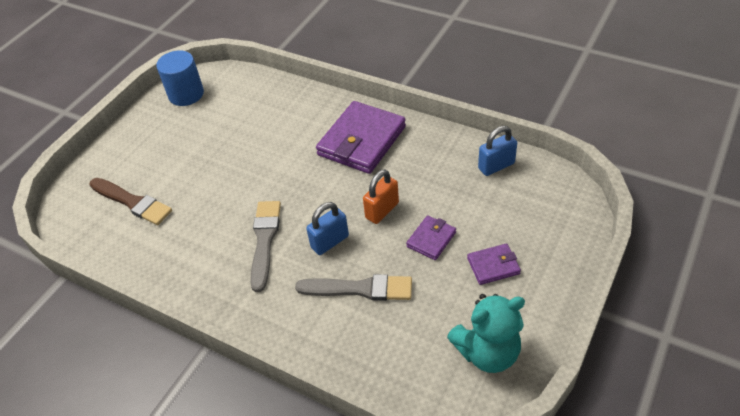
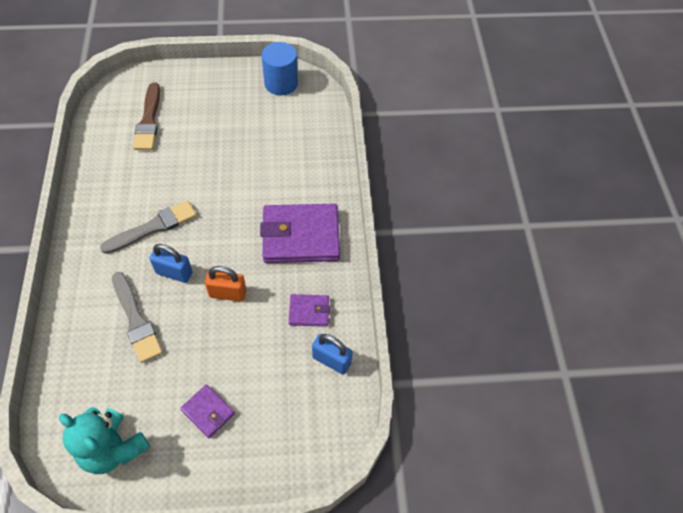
camera: 50 degrees right, 10 degrees up
(431, 239) = (214, 348): purple wallet -> purple wallet (309, 311)

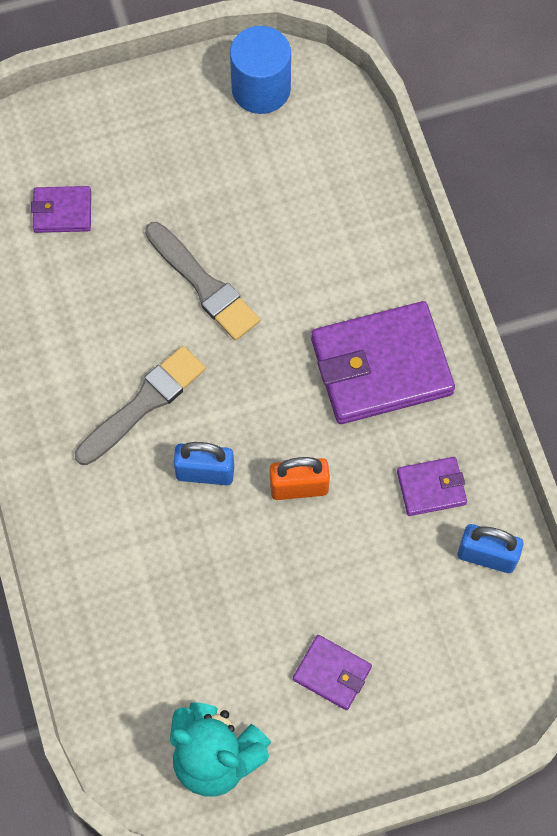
camera: 10 degrees left, 10 degrees up
(136, 320) = (175, 561): grey brush -> grey brush (203, 285)
(149, 120) = (62, 211): brown brush -> purple wallet

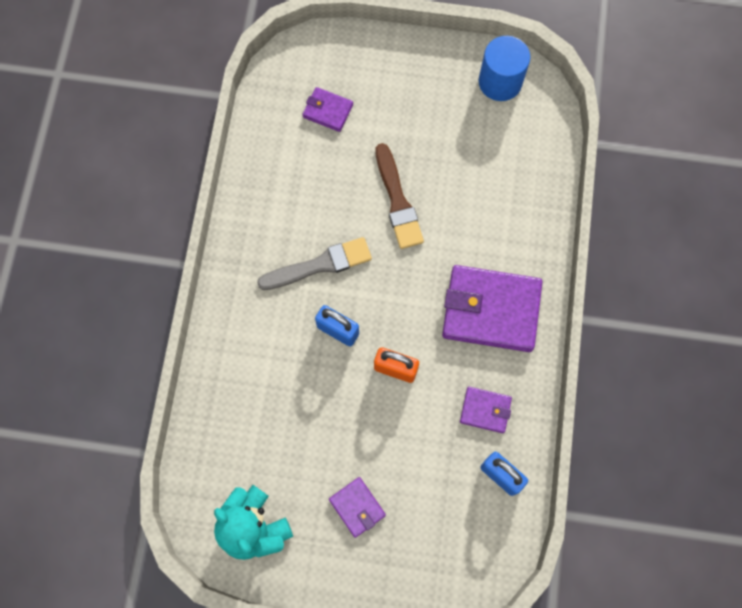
camera: 25 degrees right, 5 degrees up
(203, 285) = (397, 201): grey brush -> brown brush

